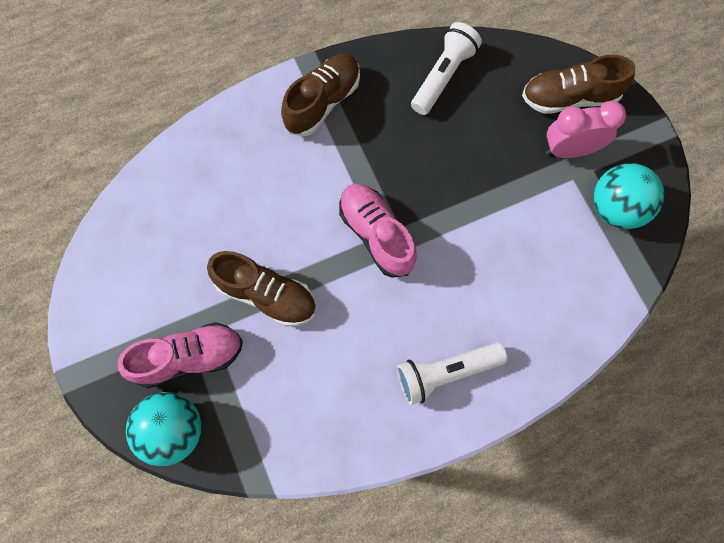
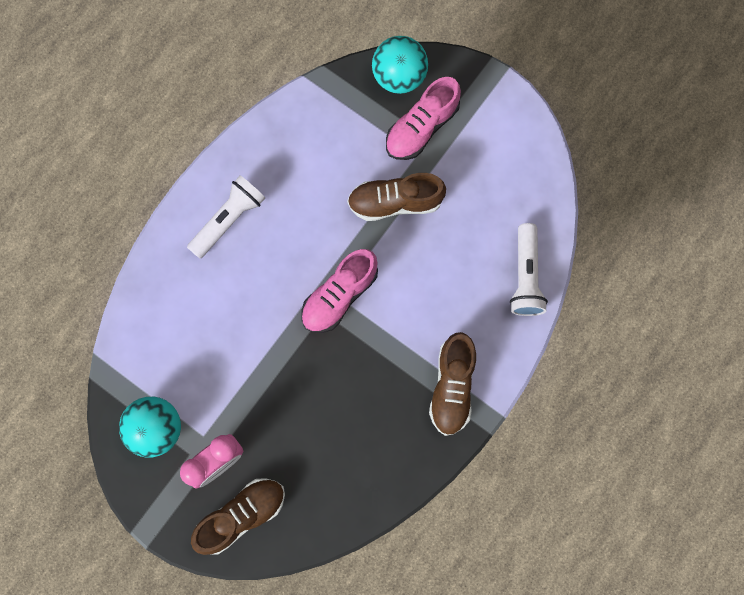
camera: 150 degrees right, 5 degrees up
(376, 234) = (339, 295): pink shoe -> pink shoe turned 105 degrees clockwise
(443, 76) = (363, 473): white flashlight -> white flashlight (525, 276)

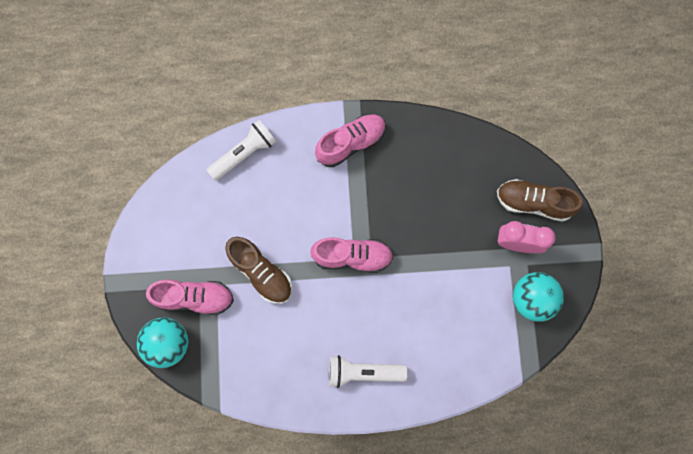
camera: 130 degrees left, 0 degrees up
(452, 387) = (351, 143): brown shoe -> pink shoe

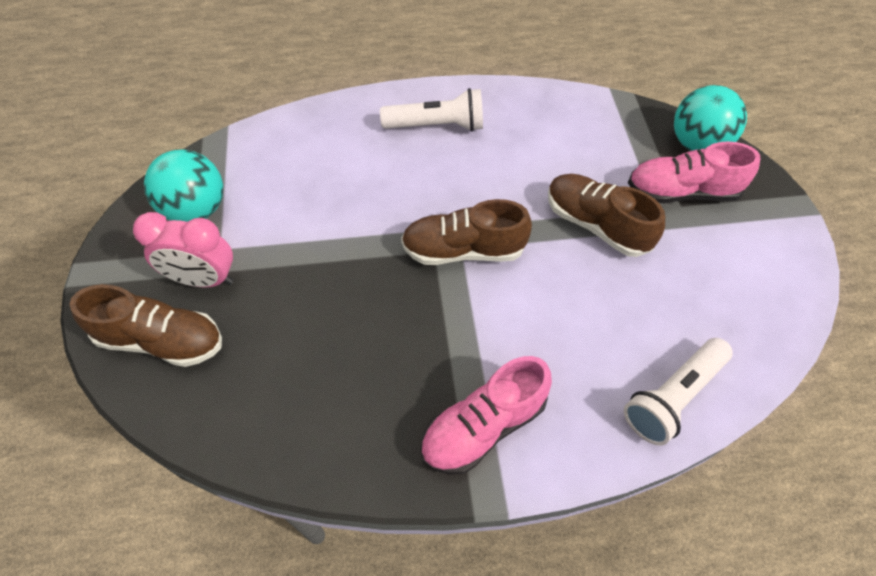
camera: 175 degrees right, 20 degrees down
(352, 256) = (463, 250): pink shoe -> brown shoe

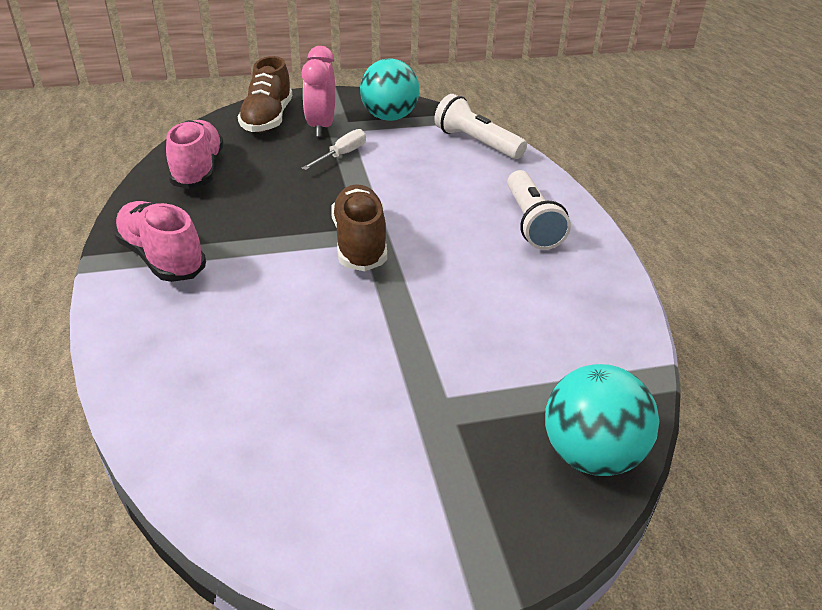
camera: 85 degrees right, 20 degrees down
(282, 259) = (342, 155): none -> white screwdriver
(596, 225) = (408, 338): brown shoe -> none
(672, 397) = (162, 387): white flashlight -> white flashlight (476, 143)
(681, 192) = (482, 426): pink shoe -> pink shoe (198, 170)

